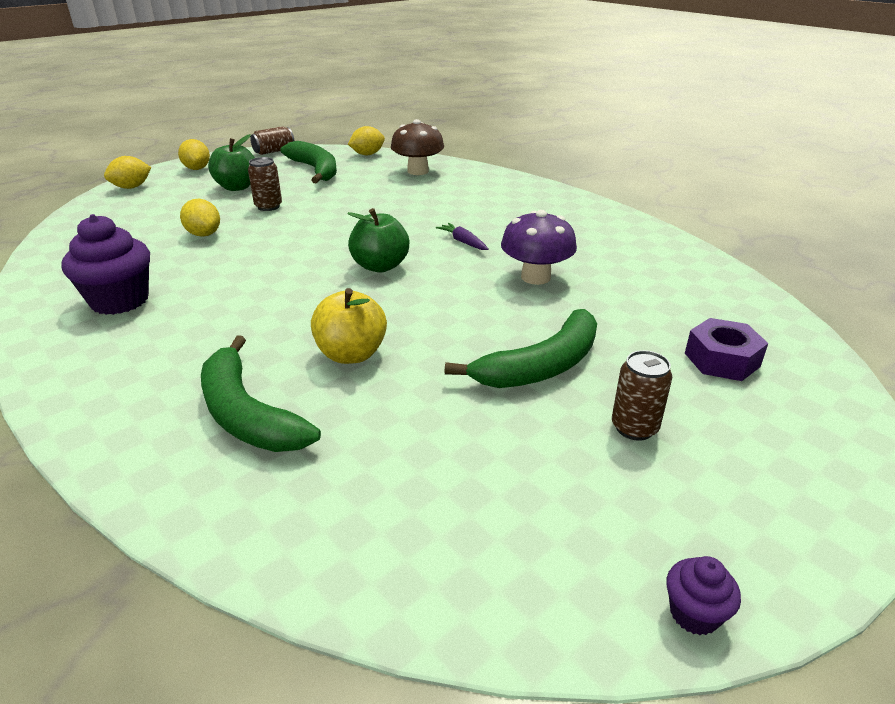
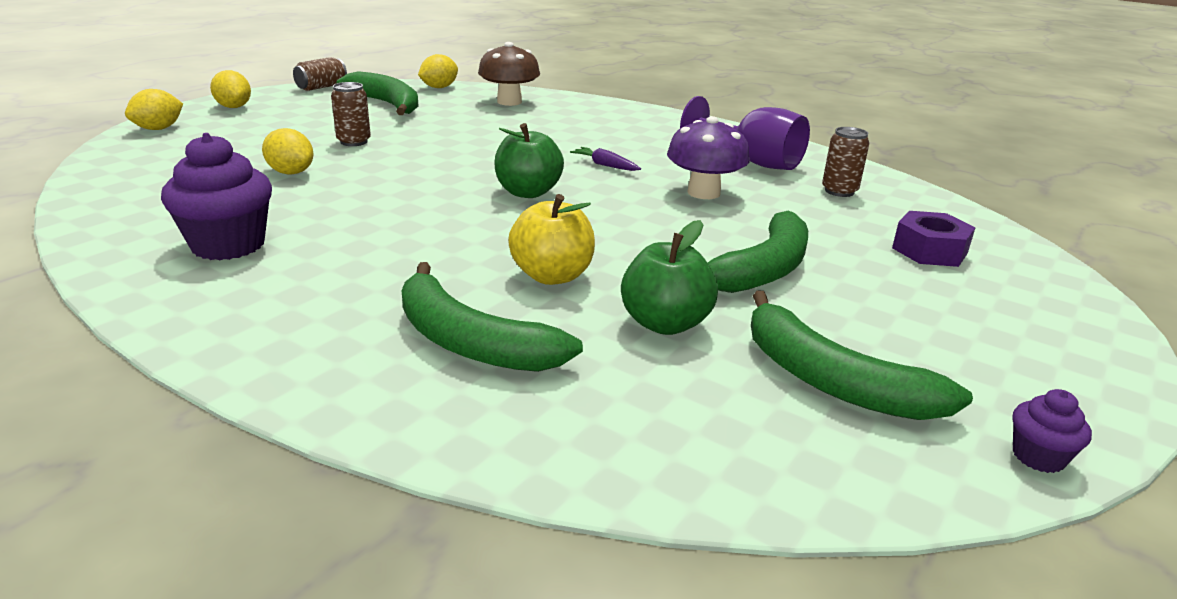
camera: 15 degrees left, 5 degrees down
(237, 187) = (300, 124): green apple -> green apple (665, 323)
(536, 495) = (831, 380): none -> green banana
(602, 245) = (752, 161): none -> purple goblet
(634, 428) = (886, 314): brown can -> brown can (839, 191)

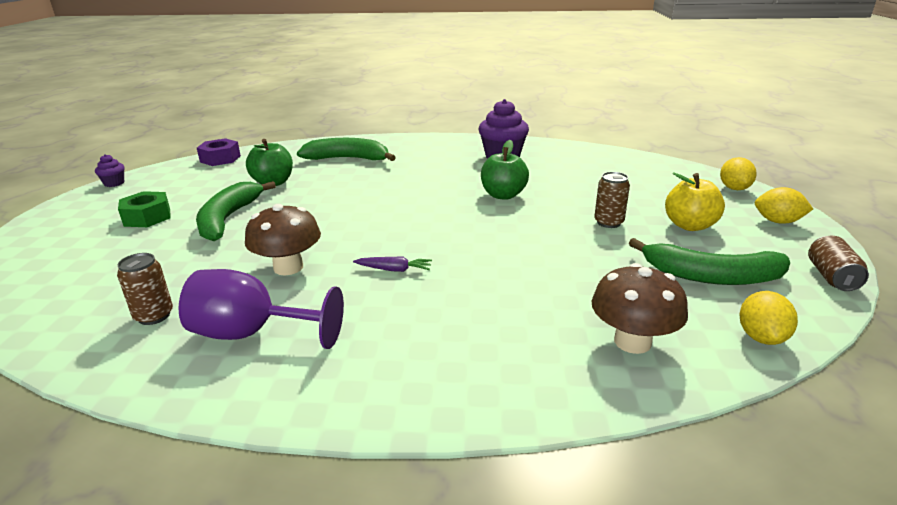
camera: 150 degrees right, 0 degrees up
(291, 172) = (575, 190): yellow lemon -> none
(528, 192) = (418, 224): green apple -> green apple (503, 195)
(552, 276) = (342, 185): yellow apple -> yellow apple (689, 225)
(703, 193) = (288, 267): purple mushroom -> brown mushroom
(831, 380) = (193, 184): green banana -> none
(898, 315) = (147, 217): none -> green nut
(929, 250) = (97, 269): purple nut -> purple nut (220, 159)

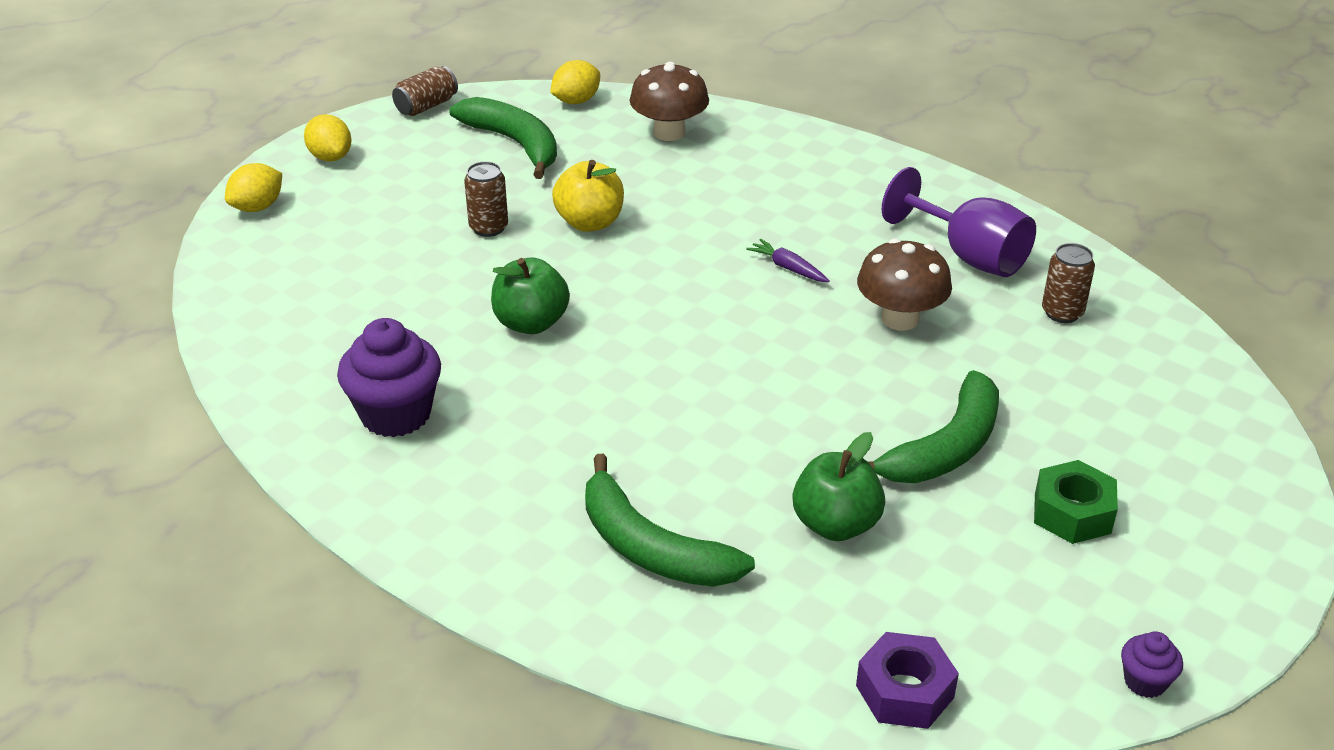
camera: 145 degrees left, 10 degrees up
(689, 225) = (419, 189): yellow apple -> yellow apple (590, 222)

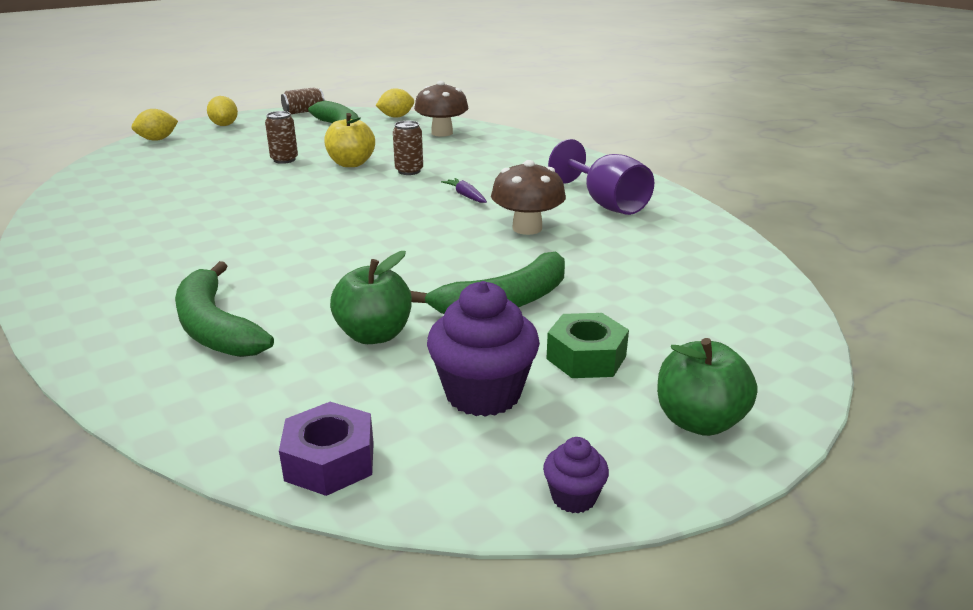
camera: 15 degrees right, 10 degrees down
(396, 414) = (123, 233): purple cupcake -> purple cupcake (483, 394)
(531, 323) = (262, 202): green apple -> green apple (699, 421)
(1062, 313) = (659, 239): brown can -> brown can (409, 171)

